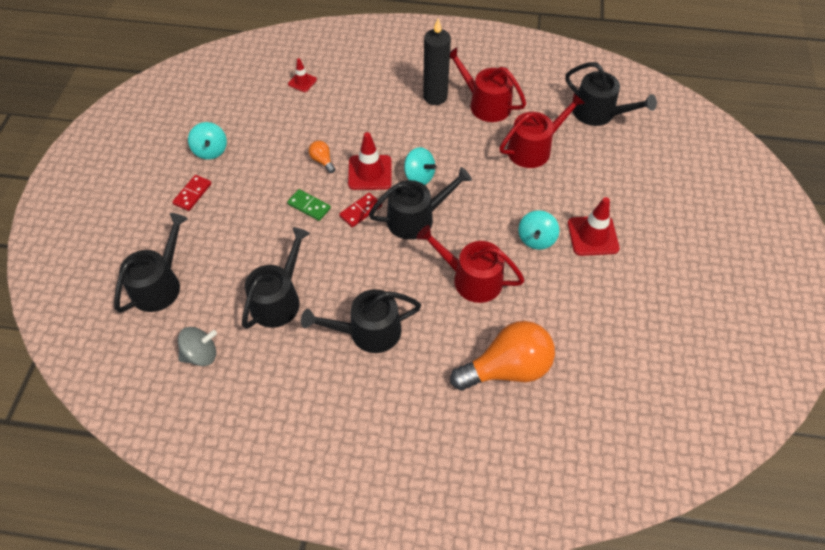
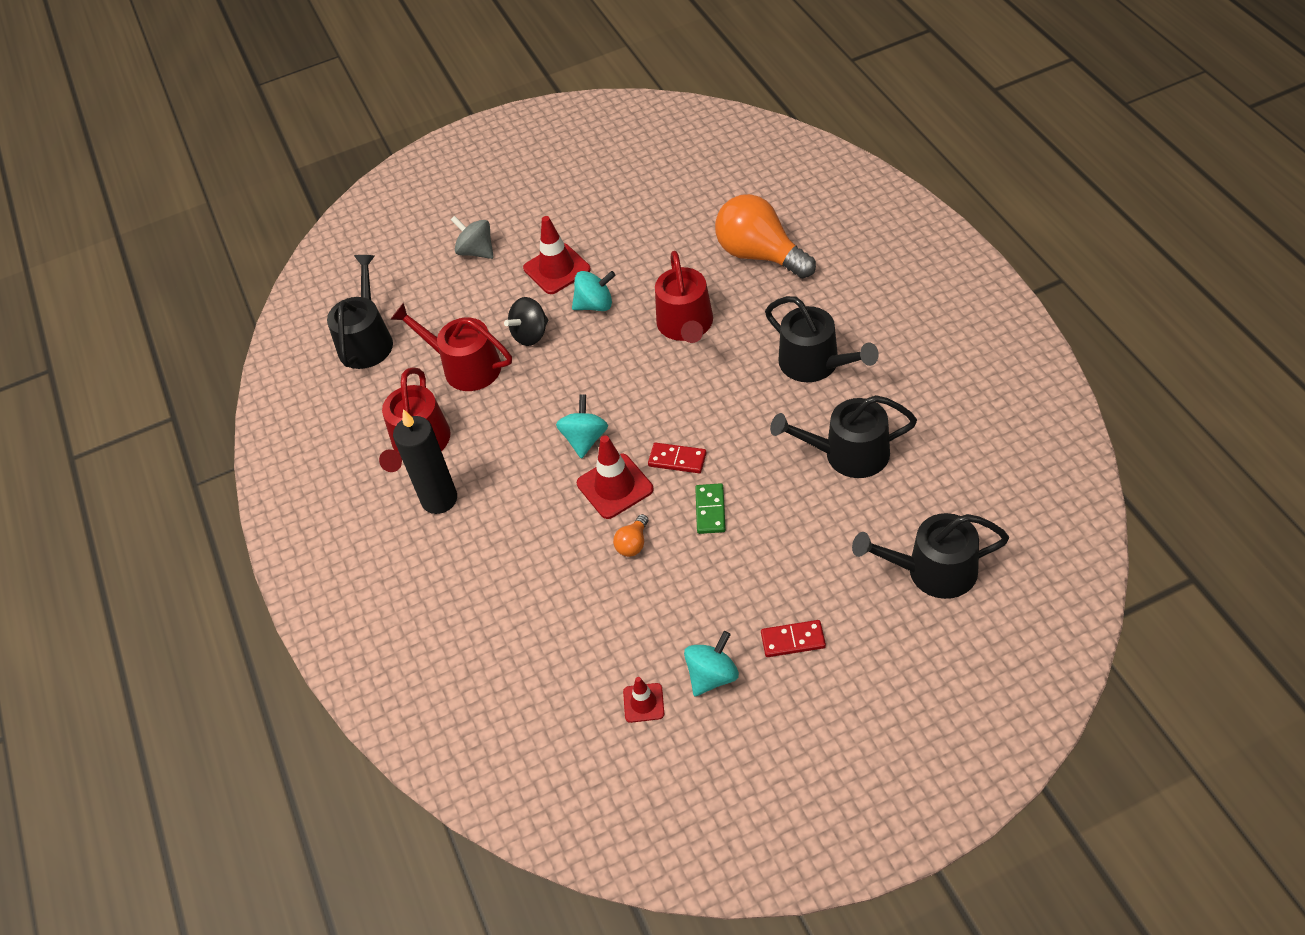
camera: 115 degrees left, 5 degrees down
(201, 354) = (966, 471): grey spinning top -> grey spinning top (476, 251)
(302, 82) = (510, 662): red traffic cone -> red traffic cone (643, 703)
(416, 218) = (647, 408): black watering can -> none
(536, 192) = (530, 334): none -> black spinning top

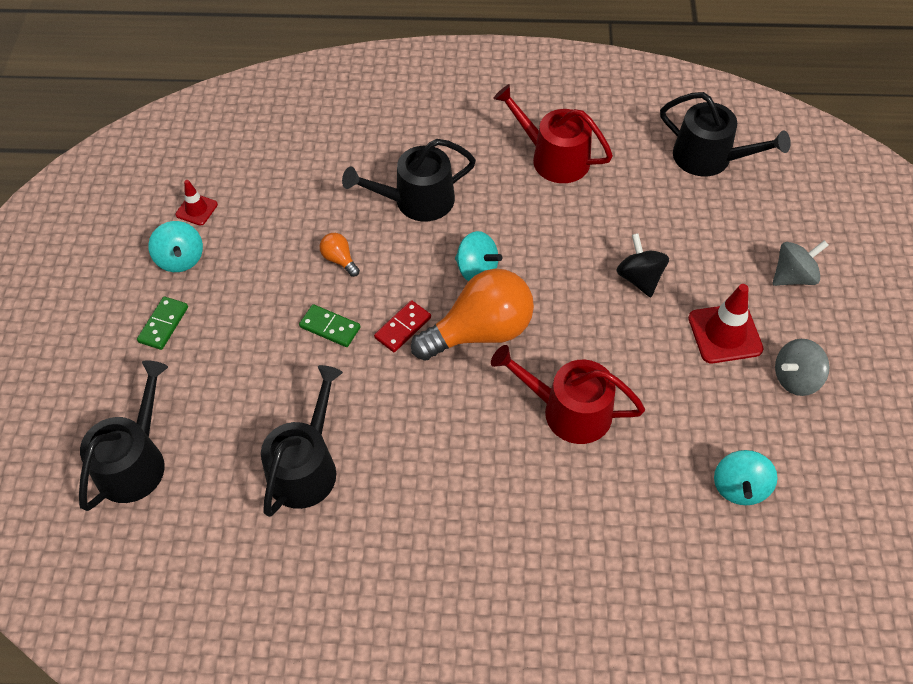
camera: 110 degrees right, 5 degrees up
(439, 499) = (483, 153): black candle -> none
(465, 367) = (628, 216): red watering can -> none
(575, 222) = (795, 378): none -> grey spinning top
(595, 305) = (649, 345): turquoise spinning top -> turquoise spinning top (739, 487)
(615, 486) = (408, 271): red traffic cone -> none
(760, 255) = (635, 534): orange light bulb -> orange light bulb (480, 332)
(793, 640) = (163, 324): red domino -> green domino
(815, 363) = (437, 501): black watering can -> black watering can (417, 201)

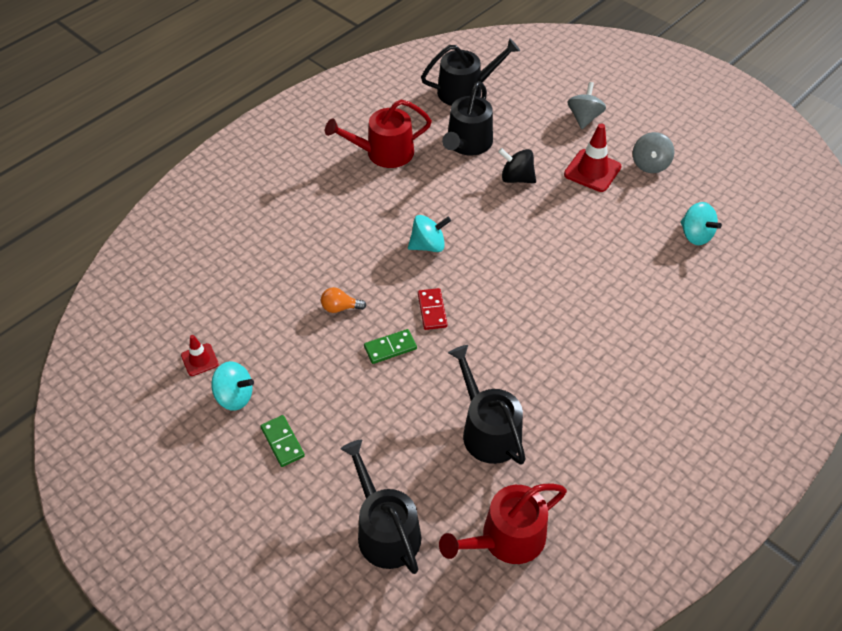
camera: 50 degrees left, 5 degrees down
(417, 201) = (338, 237): black watering can -> black watering can (467, 144)
(480, 332) = (476, 274): orange light bulb -> none
(568, 411) = (575, 272): red watering can -> red watering can (506, 538)

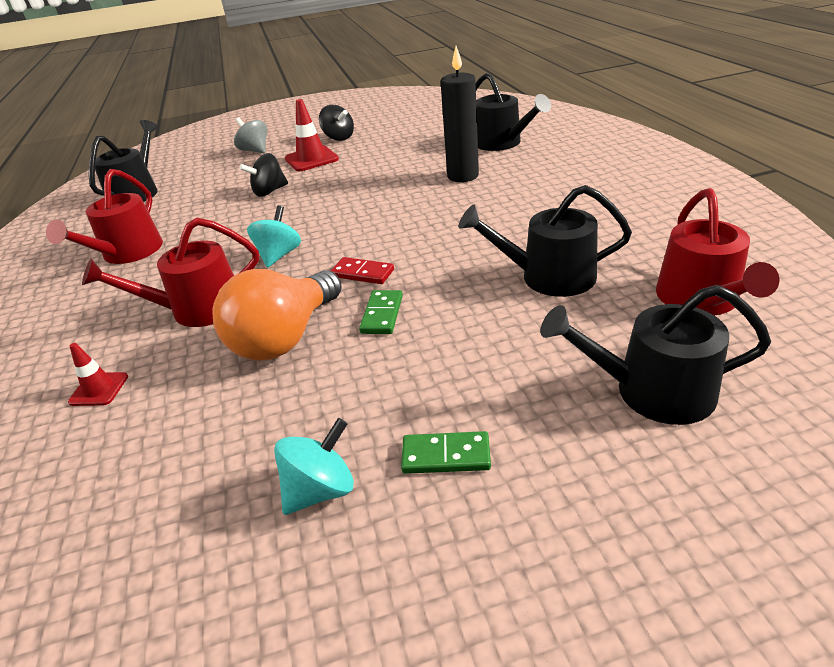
camera: 55 degrees left, 15 degrees down
(200, 360) = (212, 516): red traffic cone -> red traffic cone (99, 389)
(340, 307) = (285, 338): orange light bulb -> orange light bulb, size x2.39
(345, 241) = (198, 309): none -> red watering can
(467, 144) = (195, 205): black watering can -> black watering can (501, 143)
(624, 304) = (463, 176): none -> black candle
(650, 164) = (339, 138): grey spinning top -> black spinning top
(695, 235) = (427, 137): turquoise spinning top -> none

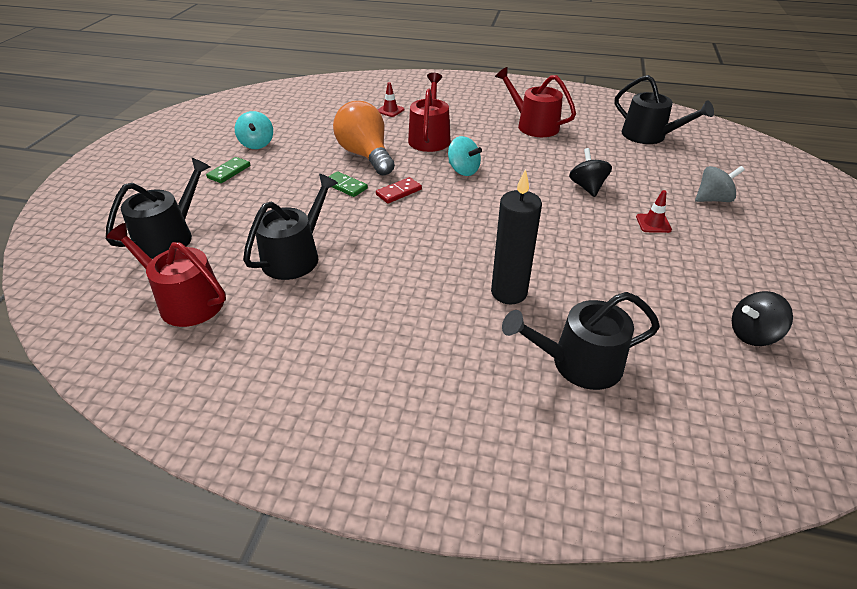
camera: 115 degrees right, 5 degrees up
(311, 159) = (653, 223): red traffic cone -> red traffic cone, size x0.58
(339, 138) = (713, 255): black spinning top -> black spinning top (752, 334)

